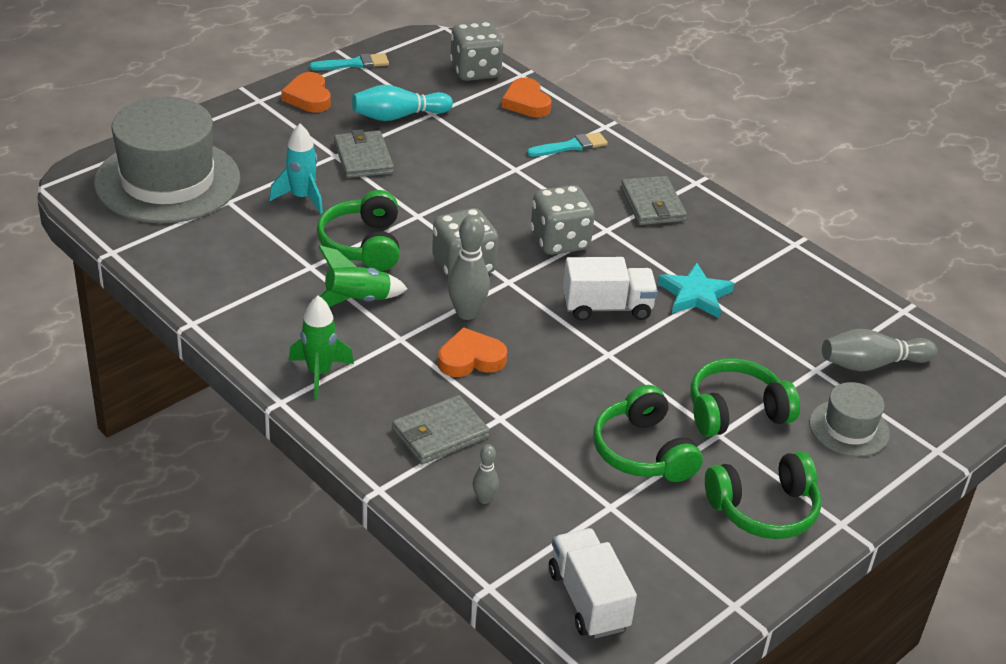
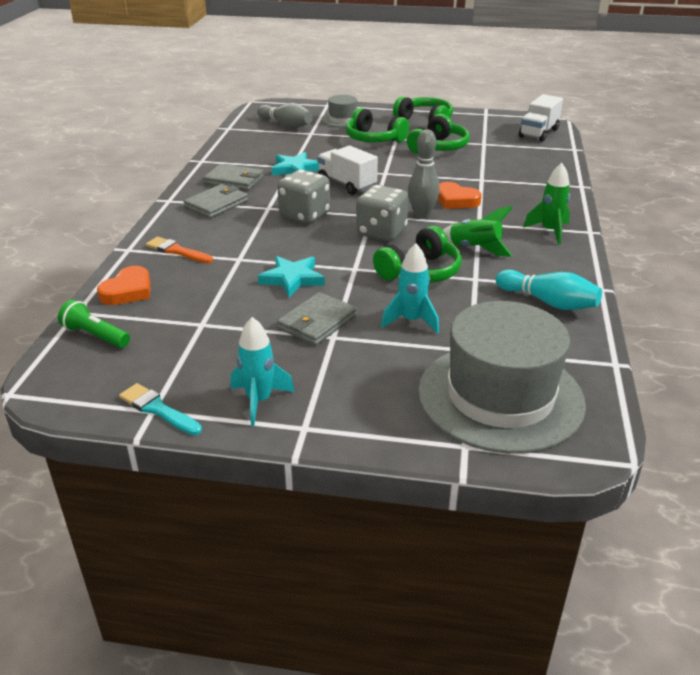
camera: 125 degrees left, 5 degrees down
(308, 97) = (259, 401): orange heart -> turquoise rocket
(398, 116) = (229, 337): turquoise bowling pin -> turquoise bowling pin (548, 302)
(440, 433) = (520, 187): grey wallet -> grey wallet (234, 180)
(443, 177) = (292, 279): none -> turquoise star
(475, 71) = (95, 336): grey dice -> green flashlight
(484, 499) = (535, 165): grey bowling pin -> none
(571, 146) = (177, 251): turquoise brush -> orange brush

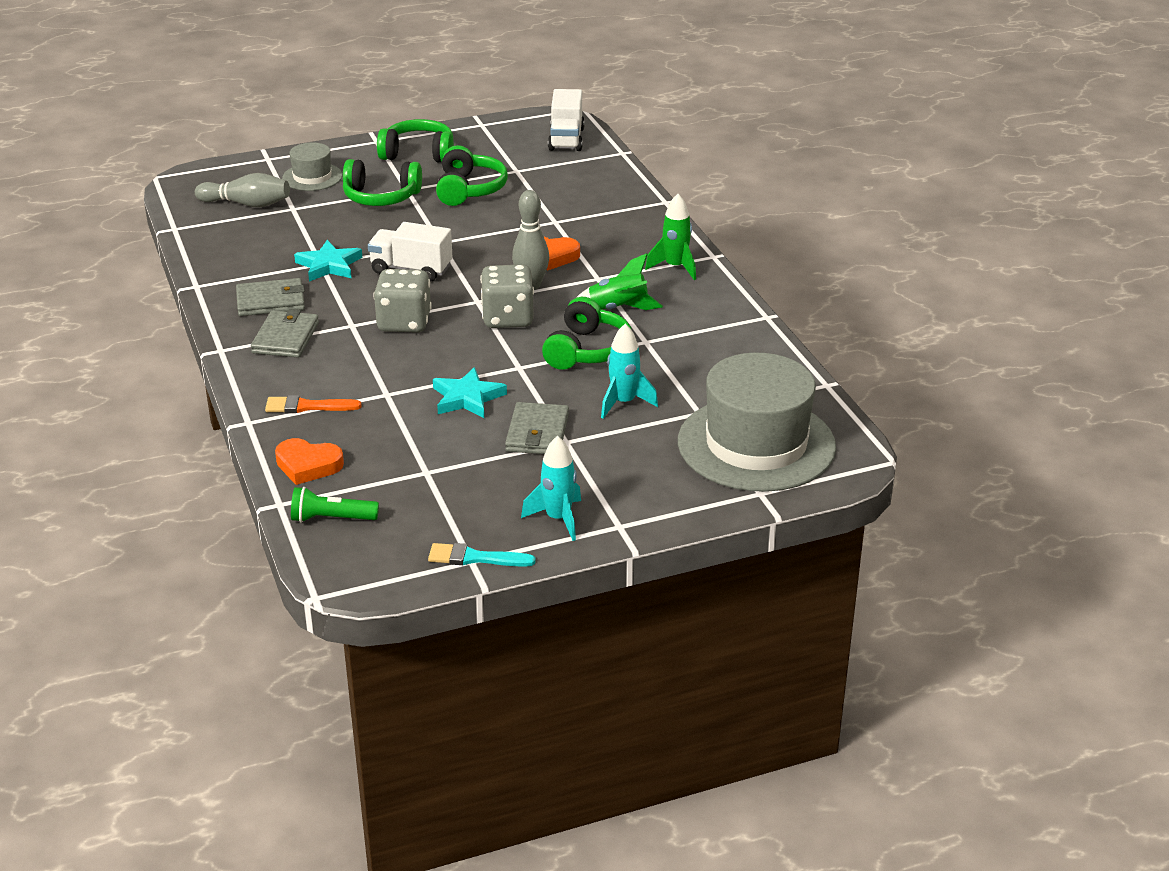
camera: 30 degrees left, 0 degrees up
(128, 291) = (308, 465): orange heart -> orange heart turned 105 degrees clockwise
(548, 302) = (730, 345): turquoise bowling pin -> none

